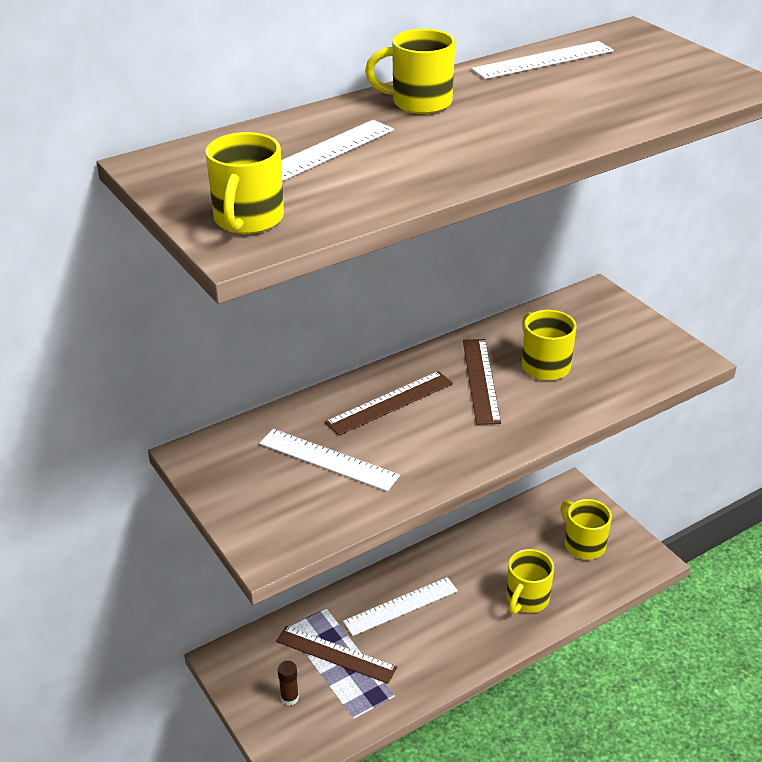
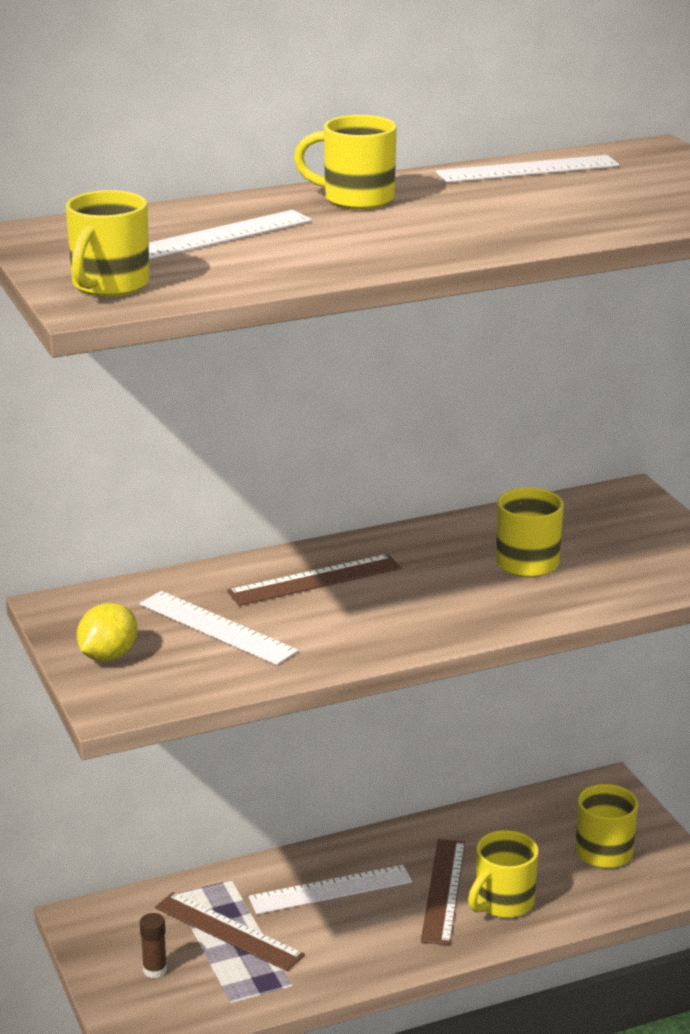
camera: 10 degrees right, 10 degrees down
(249, 500) = (108, 656): none -> yellow lemon
(481, 380) = (438, 569): brown ruler -> brown ruler (444, 891)

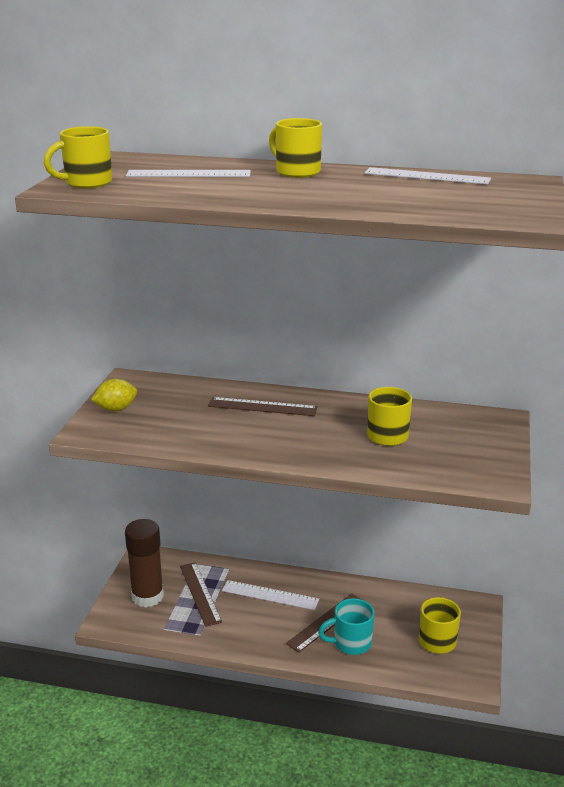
camera: 35 degrees right, 0 degrees up
(155, 970) = (147, 596): brown glue stick -> brown glue stick, size x2.35
(217, 627) = (183, 413): white ruler -> none
(502, 903) = (350, 643): yellow mug -> turquoise mug

